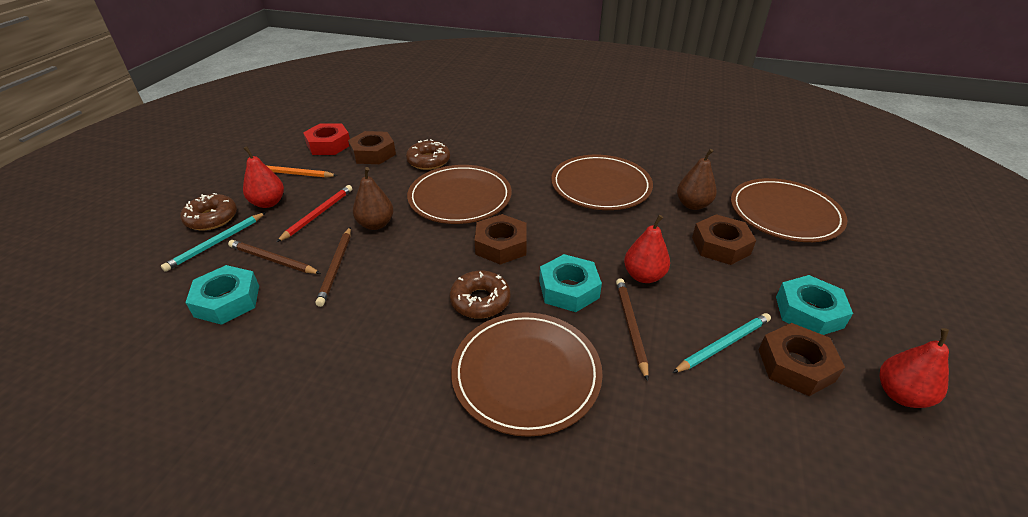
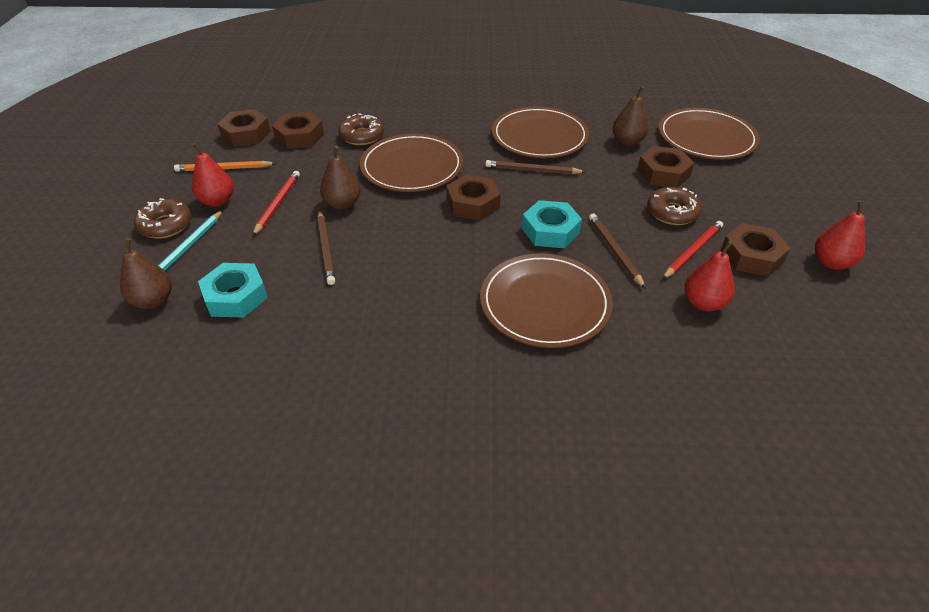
camera: 15 degrees left, 5 degrees up
(155, 290) = (153, 301): none -> brown pear
(273, 260) = (258, 253): brown pencil -> brown pencil (532, 170)
(329, 145) = (246, 134): red nut -> brown nut
(480, 301) = (477, 254): brown donut -> brown donut (672, 212)
(643, 276) = (609, 209): red pear -> red pear (703, 303)
(723, 344) = (692, 251): turquoise pencil -> red pencil
(809, 312) = (749, 215): turquoise nut -> none

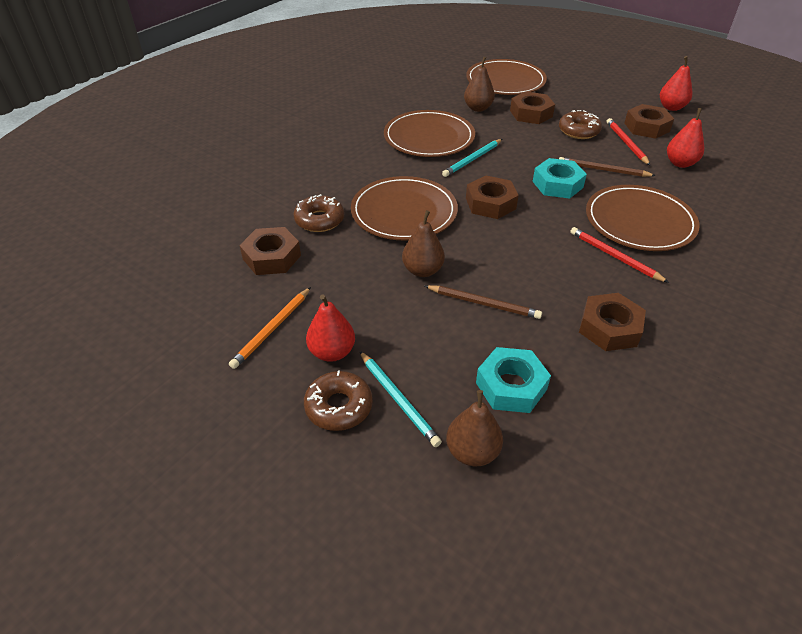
camera: 55 degrees left, 0 degrees up
(246, 134) = (219, 292): brown nut -> brown nut (609, 328)
(277, 204) = (381, 311): red pencil -> red pencil (614, 256)
(532, 170) = (472, 159): brown pencil -> turquoise pencil

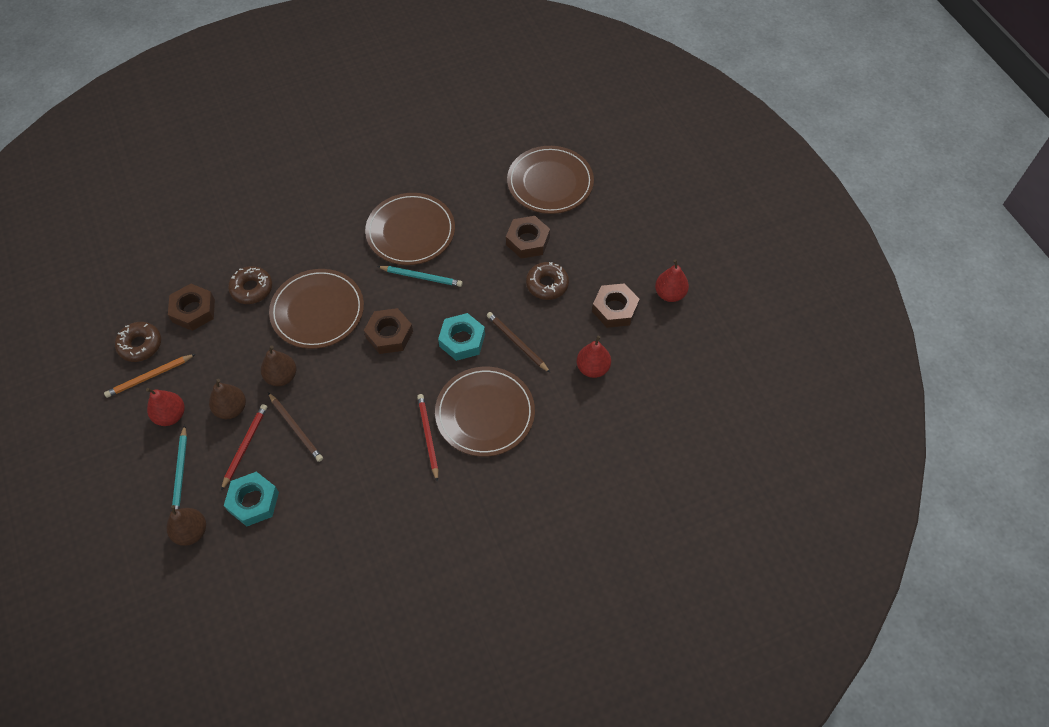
camera: 30 degrees right, 15 degrees up
(339, 406) = (144, 458): brown donut -> brown donut (140, 345)
(472, 159) = (421, 277): turquoise pencil -> turquoise pencil turned 150 degrees counterclockwise
(478, 108) = (487, 211): brown pear -> brown pear (231, 409)
(609, 328) = (358, 494): brown nut -> none
(626, 143) = (572, 320): red pencil -> red pencil (245, 446)

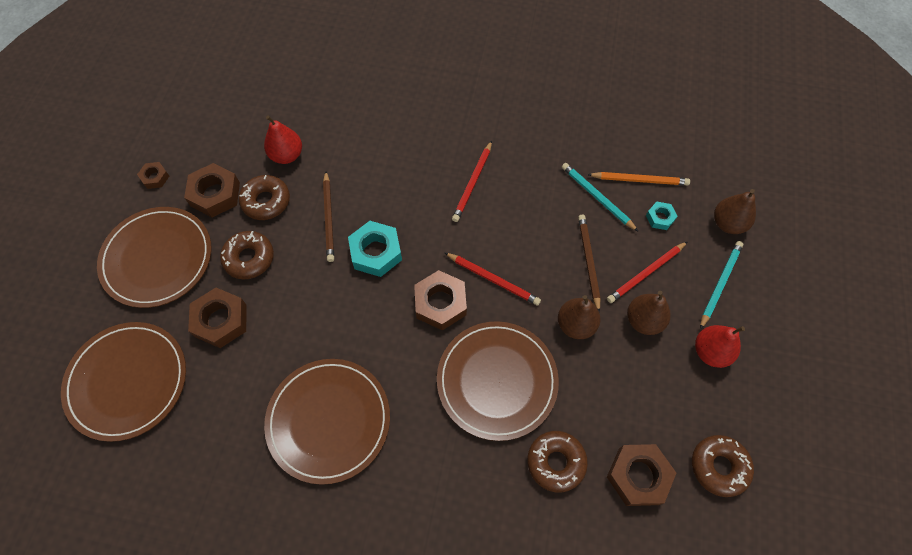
camera: 145 degrees left, 5 degrees up
(149, 377) = (720, 414): orange pencil -> orange pencil (639, 180)
(253, 501) = (660, 218): turquoise nut -> turquoise nut, size x0.54
(362, 372) = (493, 279): none -> red pencil
(421, 277) = (361, 350): turquoise pencil -> turquoise pencil (597, 197)
(485, 413) = (409, 173): brown plate -> brown plate (157, 258)
(573, 326) = (266, 201): none -> brown donut
(670, 294) = (155, 177): red pear -> brown nut

